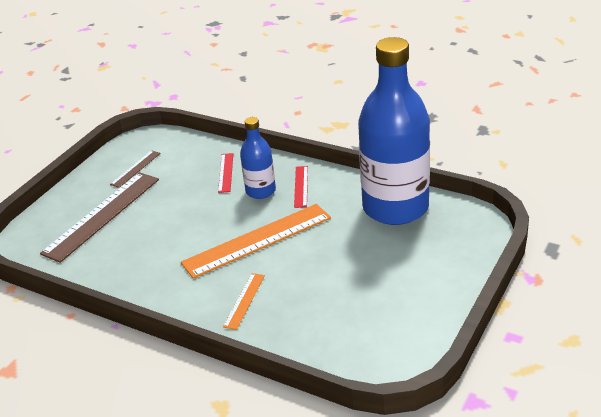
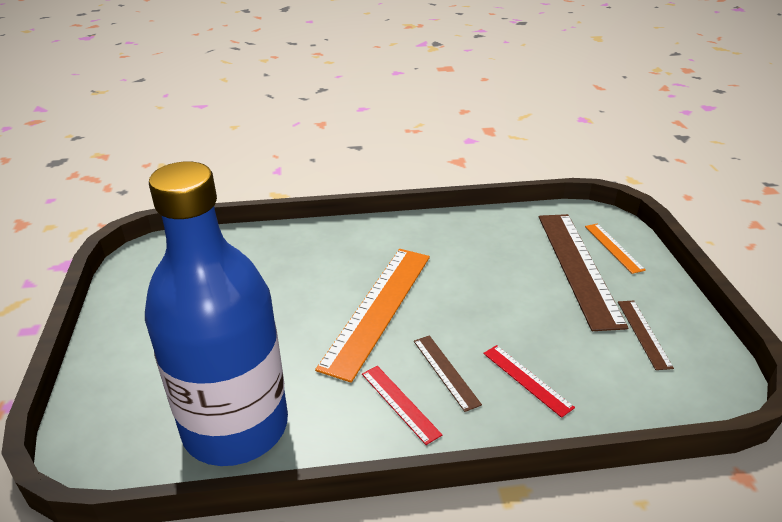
camera: 140 degrees right, 0 degrees up
(244, 300) = (328, 252): orange ruler -> orange ruler (613, 247)
(260, 191) = (446, 371): blue bottle -> brown ruler

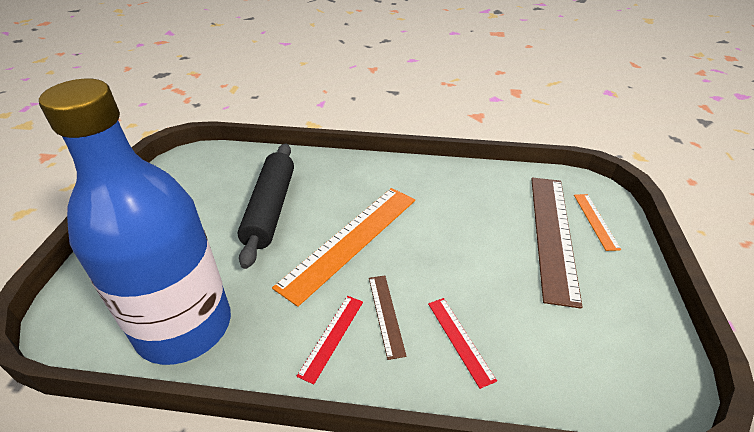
camera: 15 degrees right, 5 degrees up
(274, 292) = (270, 209): none -> black rolling pin
(400, 403) = (332, 337): red ruler -> red ruler turned 45 degrees clockwise
(643, 333) = (597, 316): brown ruler -> none

